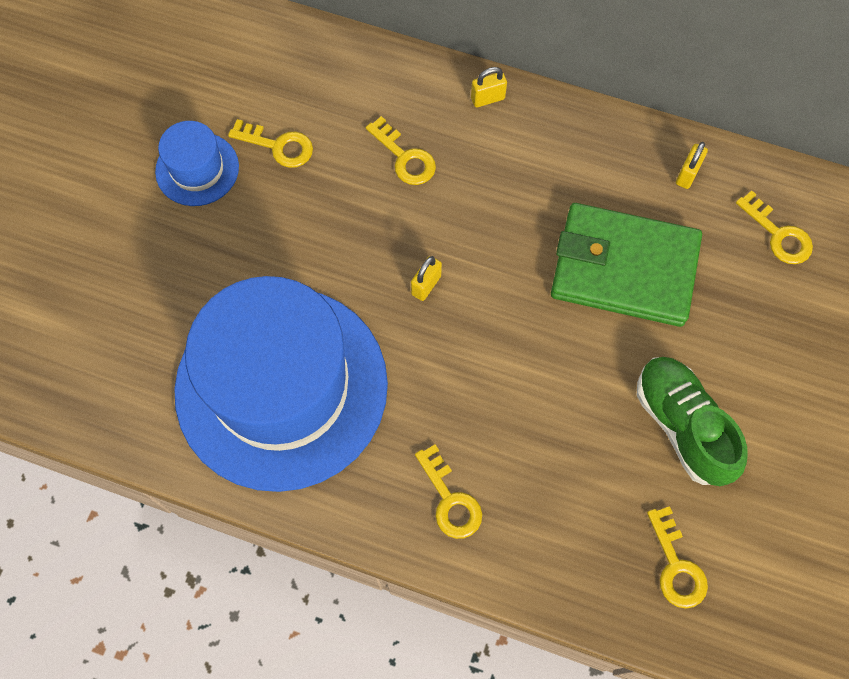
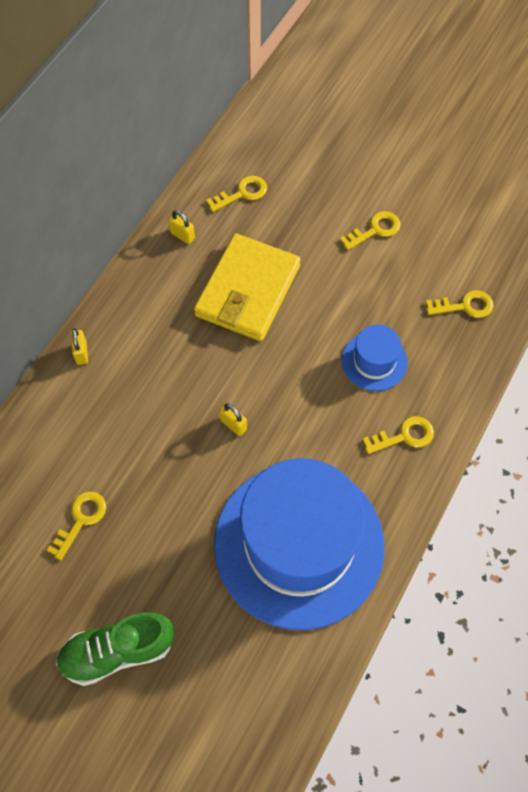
camera: 80 degrees left, 5 degrees down
(197, 169) = (85, 591): blue hat -> blue hat (374, 361)
(404, 157) = (118, 422): yellow key -> yellow key (375, 230)
(624, 268) = (248, 291): green wallet -> yellow wallet
(682, 425) = (370, 281): green shoe -> green shoe (118, 651)

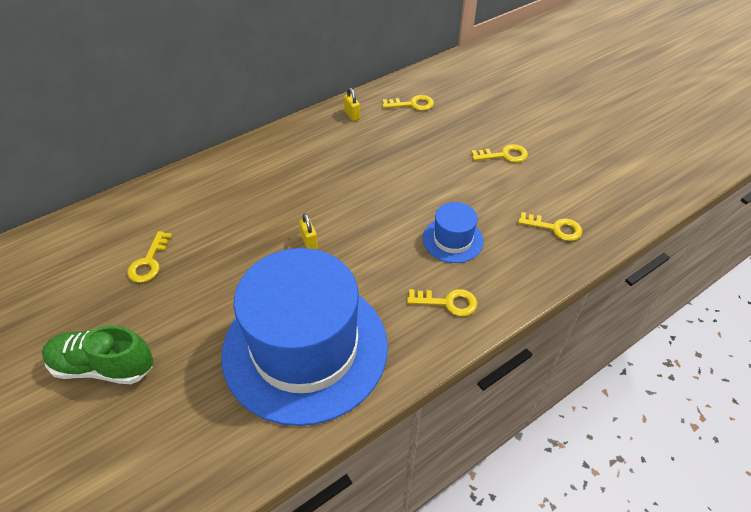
camera: 25 degrees right, 15 degrees down
(81, 353) = (231, 159): yellow padlock -> none
(81, 520) = (149, 262): yellow key -> yellow key turned 135 degrees clockwise
(248, 291) = (378, 161): yellow wallet -> none

